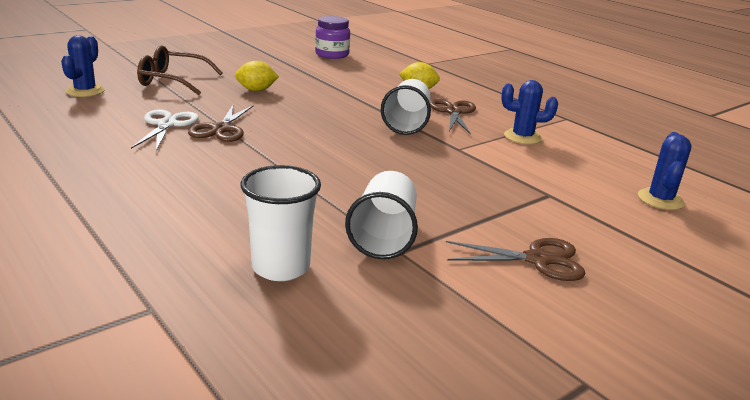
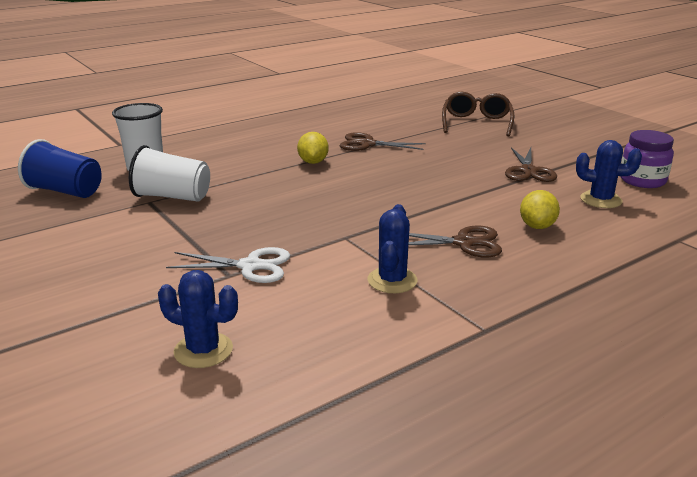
camera: 95 degrees right, 0 degrees up
(85, 91) = (431, 103): blue cactus -> blue cactus (601, 200)
(167, 125) = (370, 129): white scissors -> white scissors (250, 266)
(256, 90) = (474, 151): yellow lemon -> yellow lemon (313, 162)
(374, 330) = (65, 191): none -> blue cup
(407, 123) = (412, 214): white cup -> none
(537, 260) = (112, 251): brown scissors -> brown scissors (528, 171)

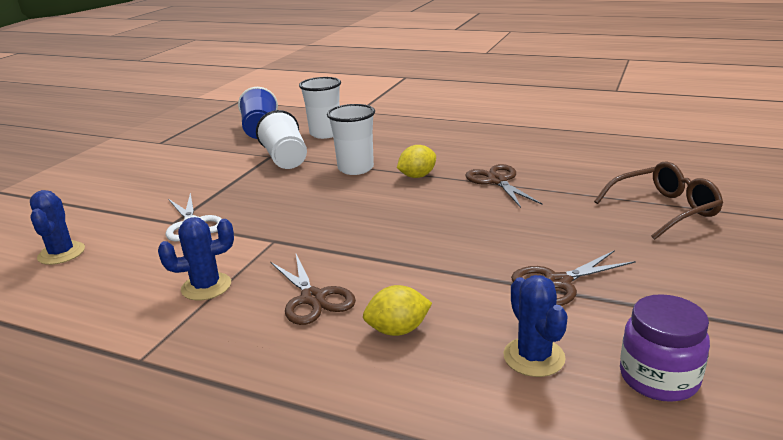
camera: 60 degrees right, 0 degrees up
(255, 177) = (355, 168): none -> white cup

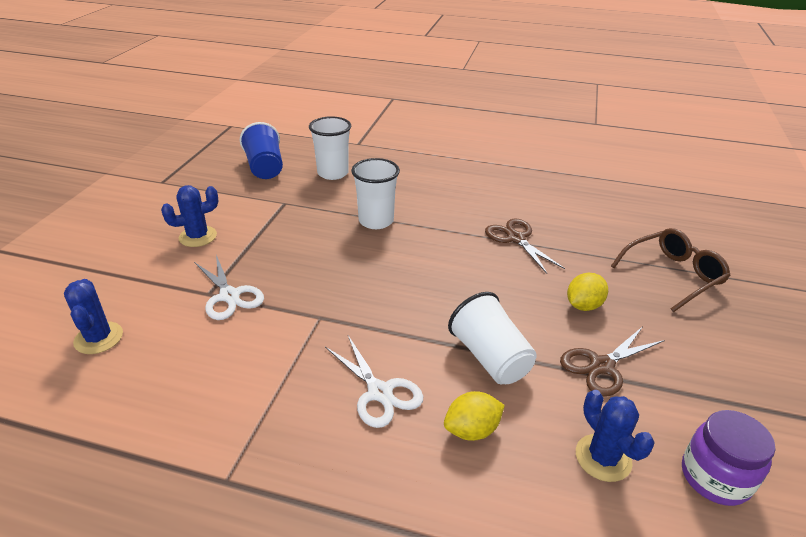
camera: 10 degrees left, 10 degrees up
(206, 287) = (268, 380): blue cactus -> blue cactus (198, 236)
(285, 159) = (301, 207): white cup -> white cup (490, 357)
(313, 298) = (380, 392): brown scissors -> white scissors
(417, 176) = (439, 231): yellow lemon -> yellow lemon (583, 305)

